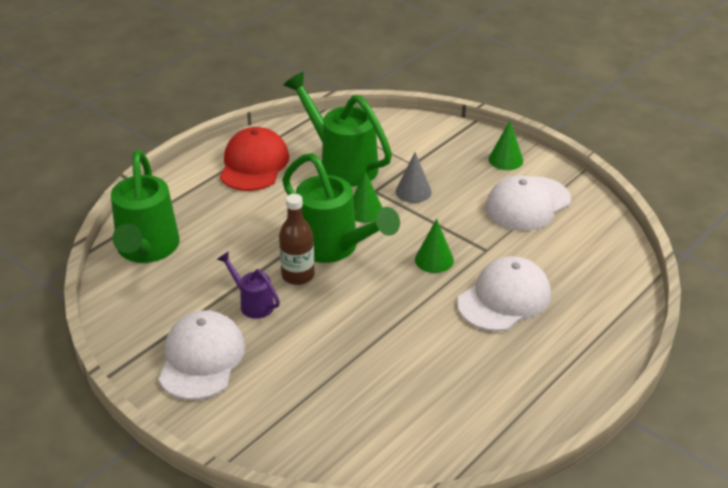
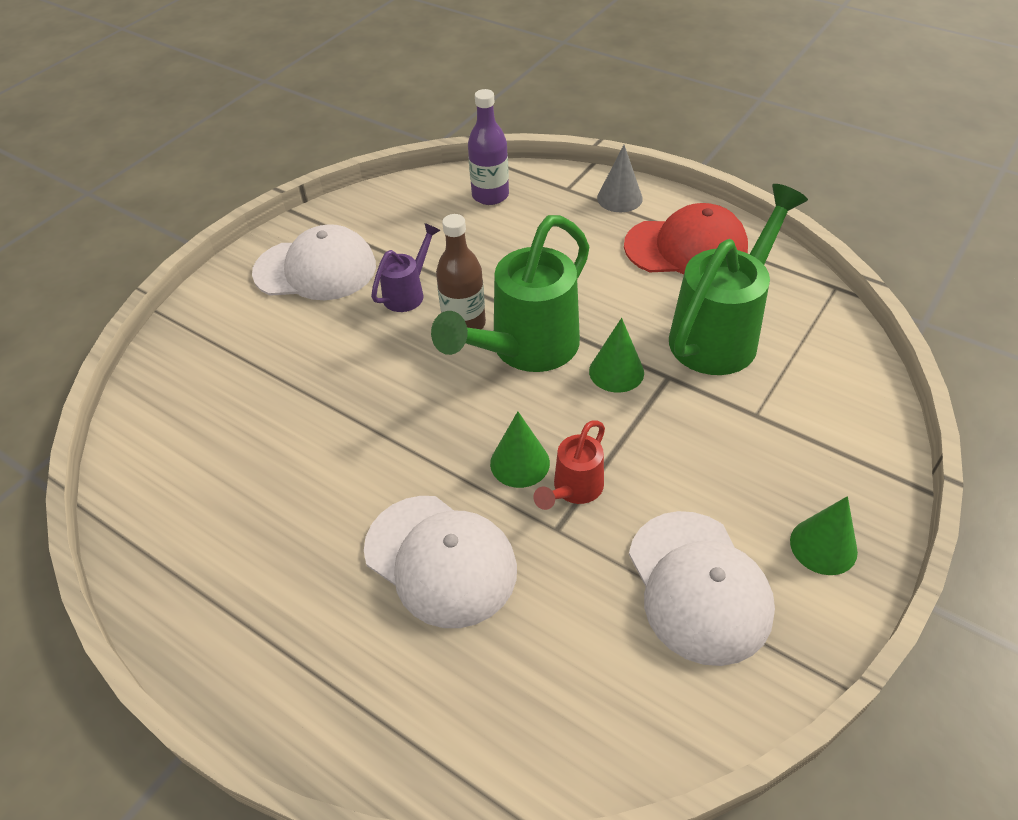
camera: 85 degrees right, 10 degrees up
(146, 250) = (490, 195): green watering can -> purple bottle
(413, 191) = (681, 422): grey cone -> grey cone (619, 198)
(458, 240) = (573, 490): none -> red watering can
(527, 204) = (698, 586): white cap -> white cap turned 150 degrees counterclockwise

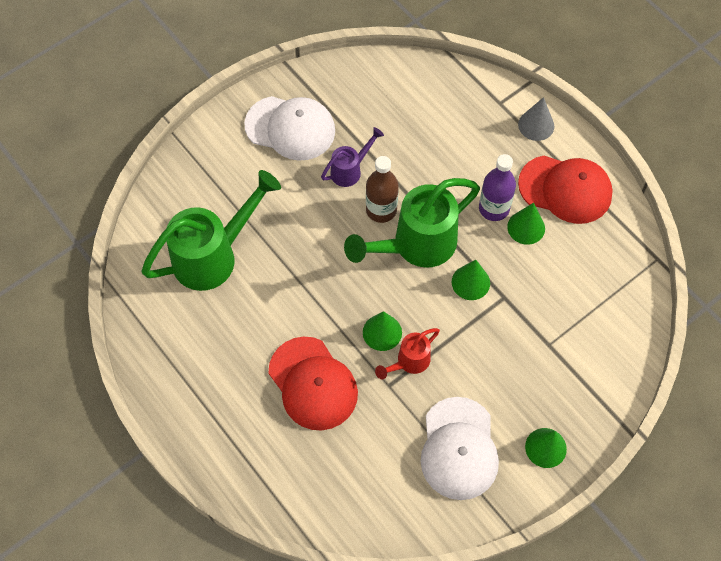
camera: 15 degrees right, 15 degrees up
(440, 560) = (313, 383): white cap -> red cap
(490, 195) = (438, 92): purple bottle -> purple bottle (494, 208)
(658, 296) = (526, 227): none -> green cone
(721, 332) = (556, 272): green watering can -> green watering can (214, 255)

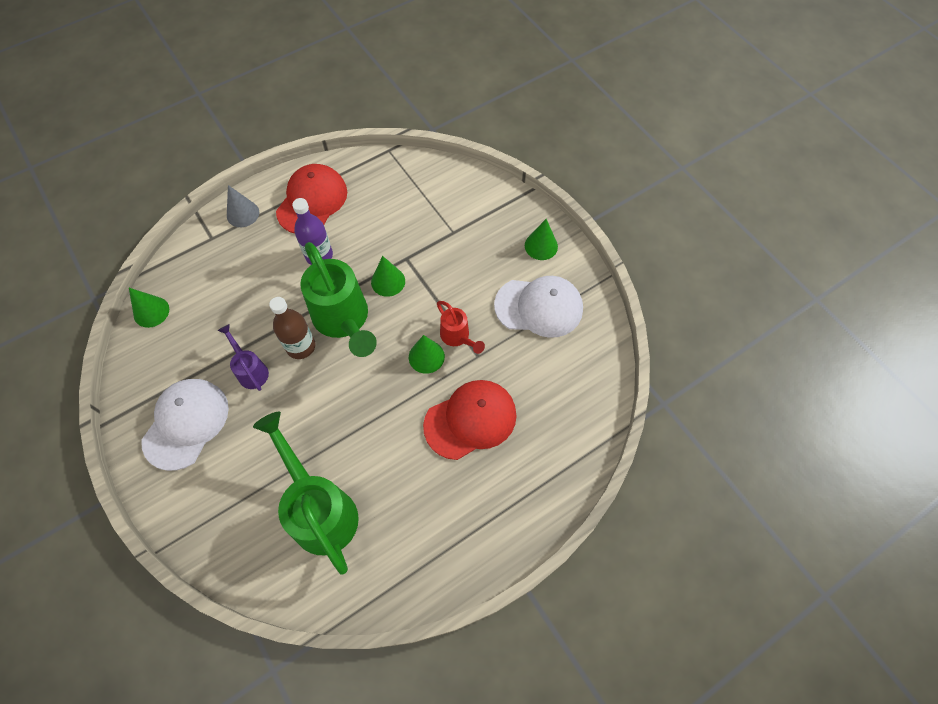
camera: 85 degrees left, 0 degrees up
(526, 227) = (342, 234): green cone -> green cone (151, 312)

